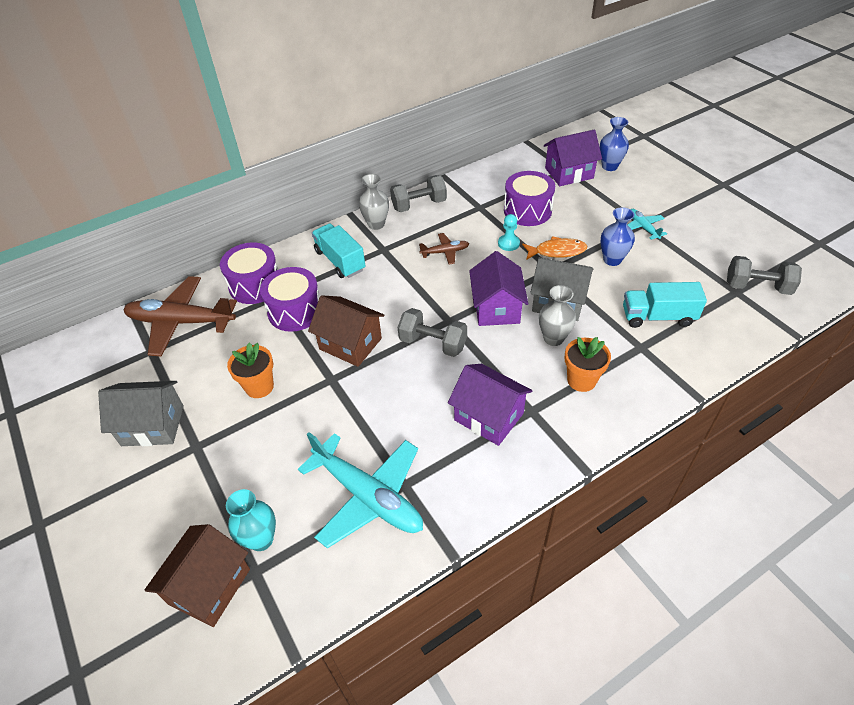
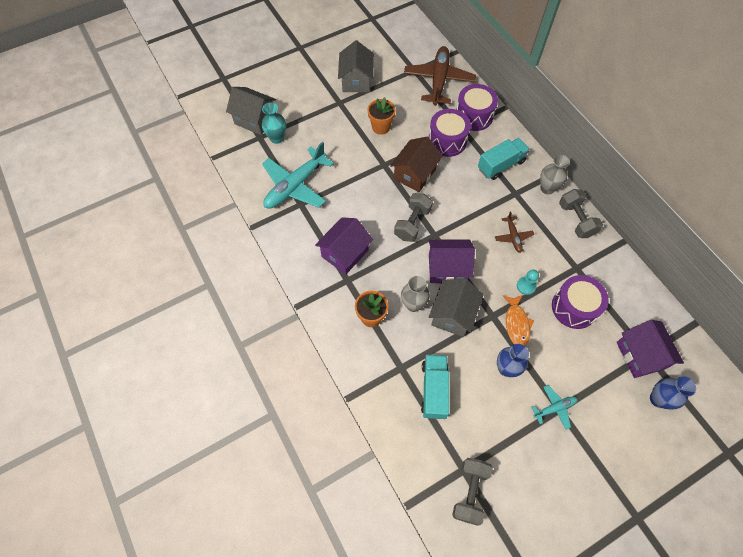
camera: 90 degrees right, 15 degrees up
(209, 586) = (255, 120): brown house -> grey house

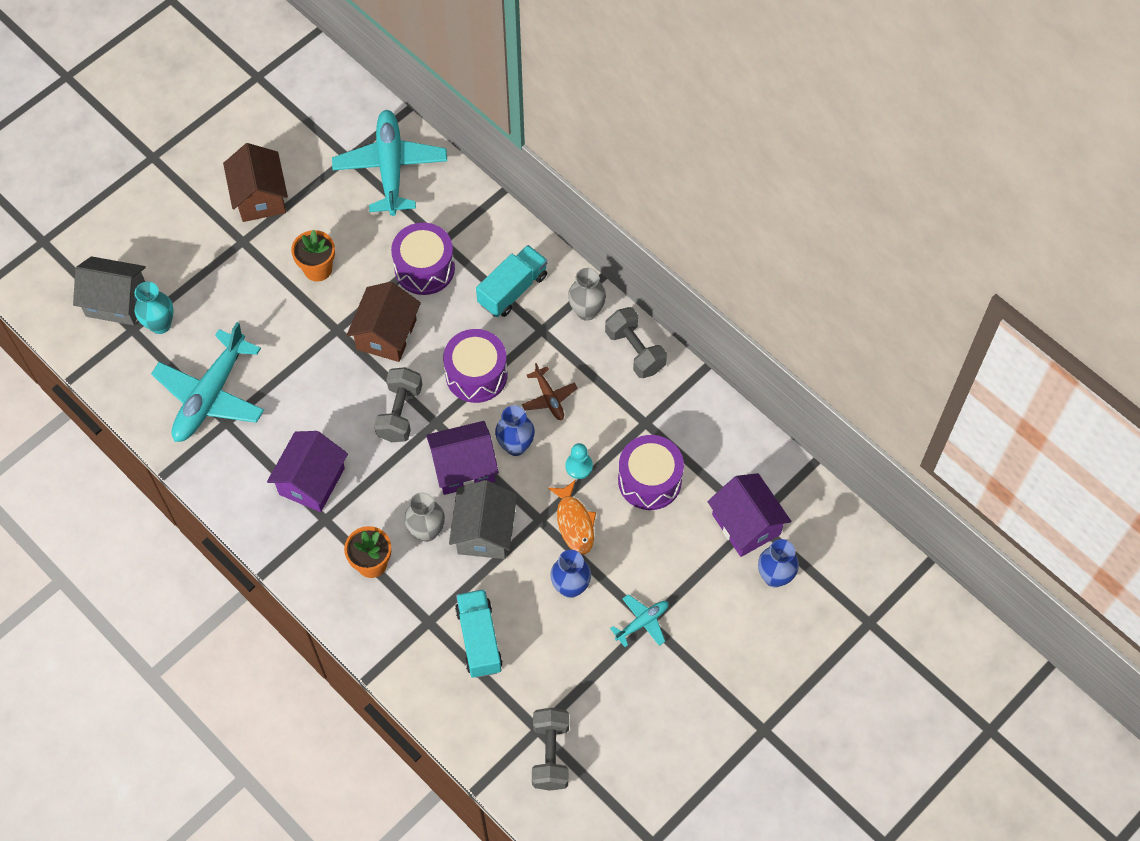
camera: 15 degrees left, 0 degrees up
(356, 81) = (260, 197): grey house -> brown house
(438, 80) = (390, 167): brown plane -> turquoise plane
(474, 116) = (457, 217): purple drum -> purple drum (476, 374)
(485, 262) = (515, 446): none -> blue vase

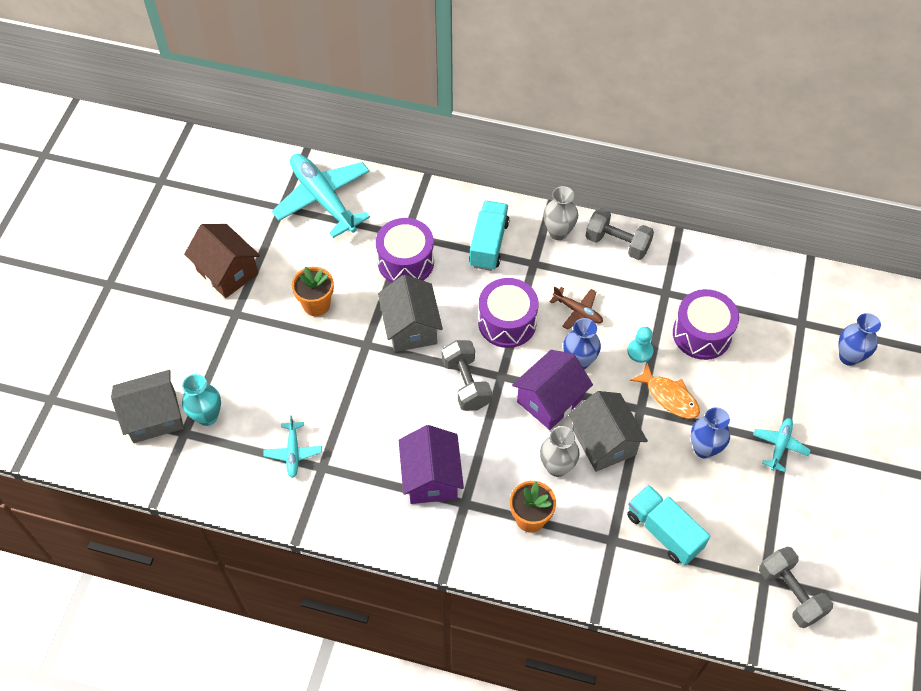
camera: 30 degrees left, 5 degrees down
(210, 396) = (293, 452): turquoise plane -> turquoise plane, size x0.48
(386, 334) = (411, 327): brown house -> grey house
(746, 524) = (798, 329): purple house -> none

